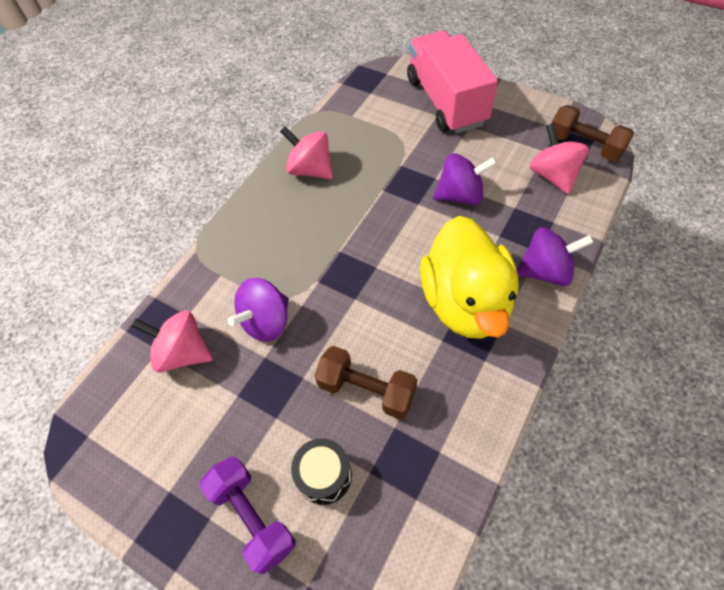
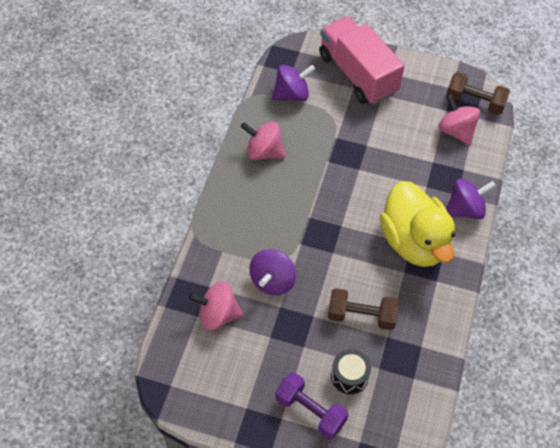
camera: 20 degrees left, 0 degrees up
(460, 195) = (390, 158): purple spinning top -> purple spinning top (292, 94)

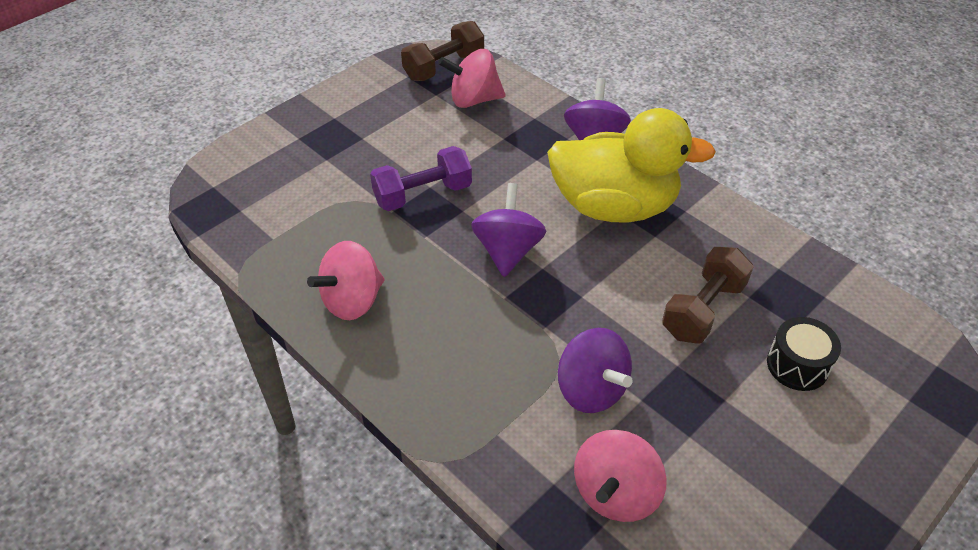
camera: 60 degrees left, 10 degrees down
(292, 94) = (279, 226): purple spinning top -> purple spinning top (508, 251)
(310, 410) = (840, 438): purple dumbbell -> purple dumbbell (422, 194)
(357, 74) = (308, 146): pink truck -> none

